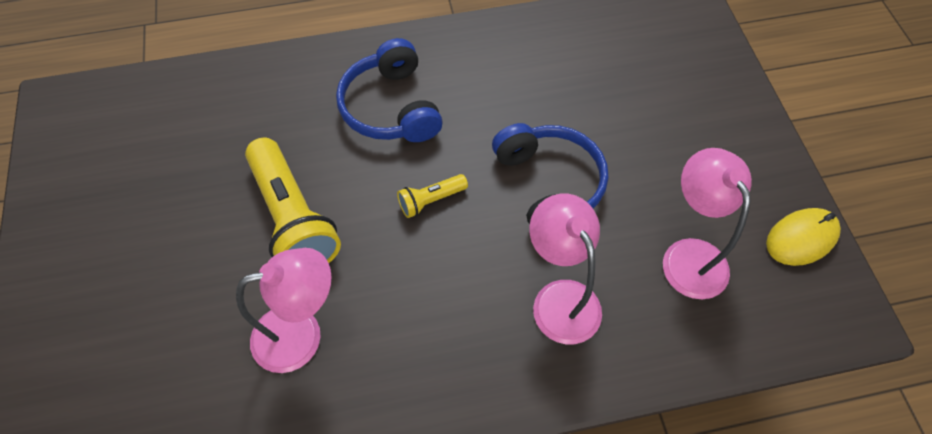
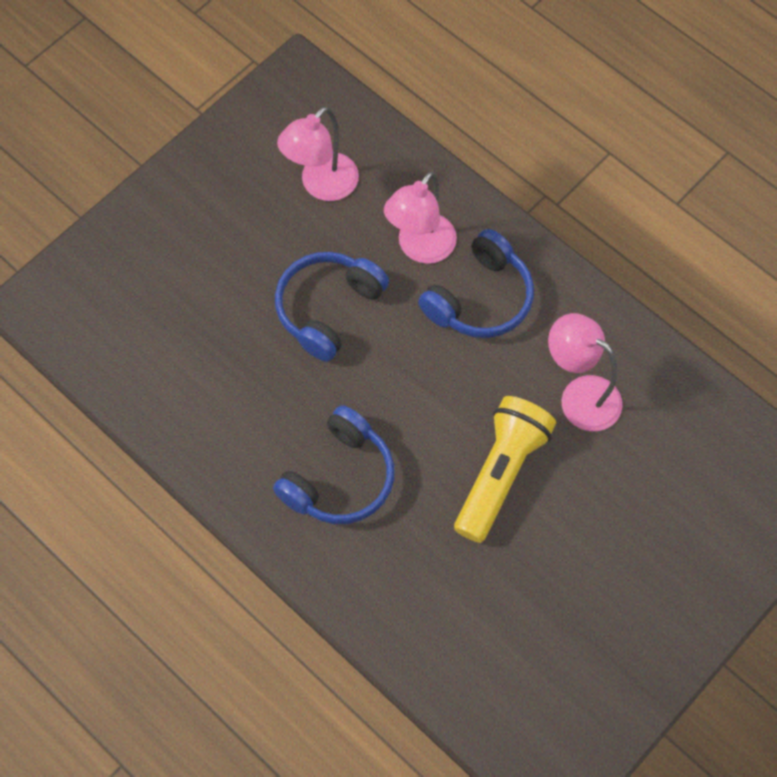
camera: 125 degrees left, 5 degrees up
(431, 200) = (407, 384): yellow flashlight -> none
(468, 315) = (479, 298): none -> blue headphones
(801, 238) = (253, 123): yellow mouse -> none

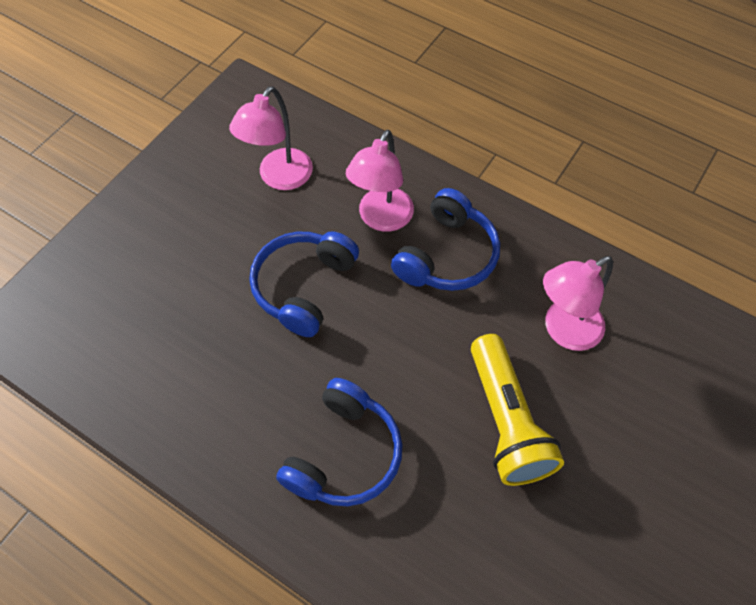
camera: 10 degrees left, 5 degrees down
(500, 473) = (506, 421): yellow flashlight -> yellow flashlight turned 150 degrees clockwise
(580, 395) = (563, 331): pink lamp -> pink lamp turned 60 degrees counterclockwise

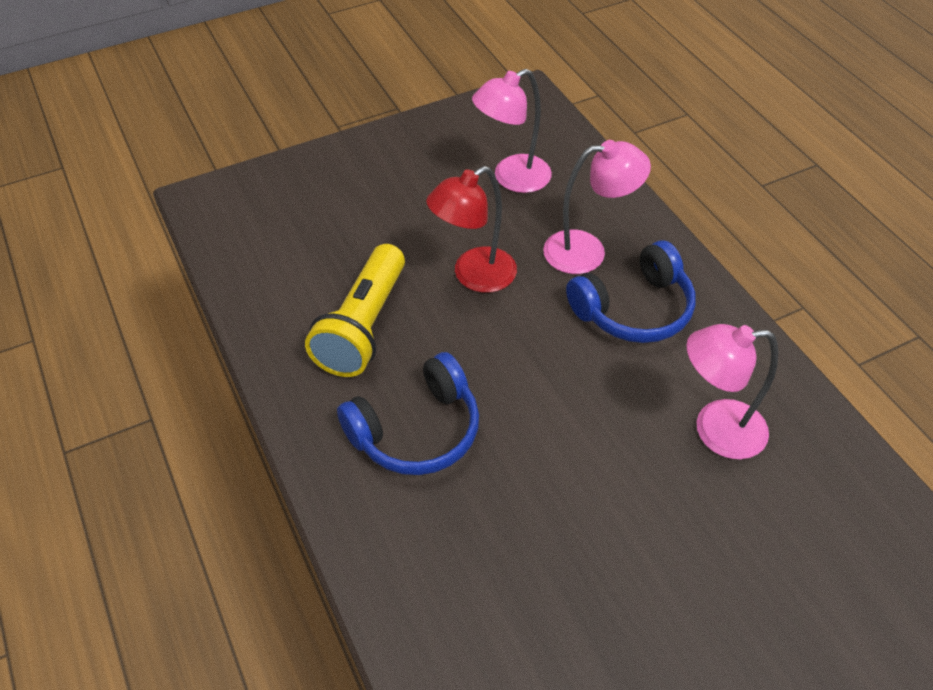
camera: 30 degrees right, 10 degrees down
(304, 287) = (474, 276): blue headphones -> red lamp
(381, 219) = (587, 251): pink lamp -> pink lamp turned 150 degrees counterclockwise
(506, 421) = (597, 481): yellow flashlight -> yellow flashlight (363, 326)

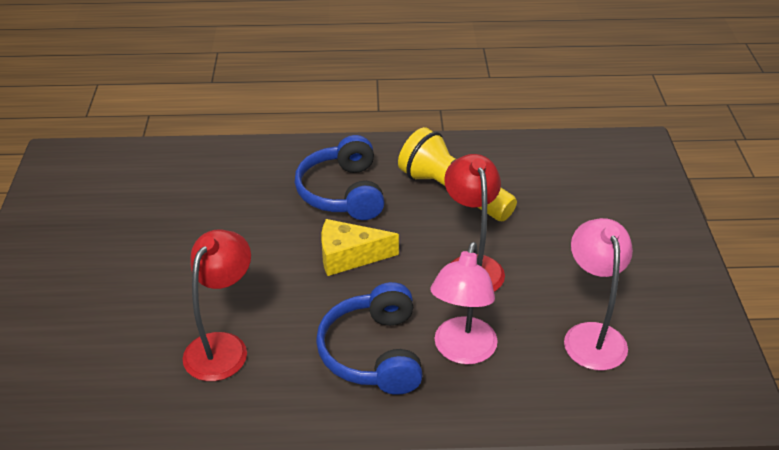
camera: 115 degrees right, 10 degrees down
(521, 379) = (349, 256): none -> yellow cheese
(715, 430) = (222, 346): pink lamp -> red lamp

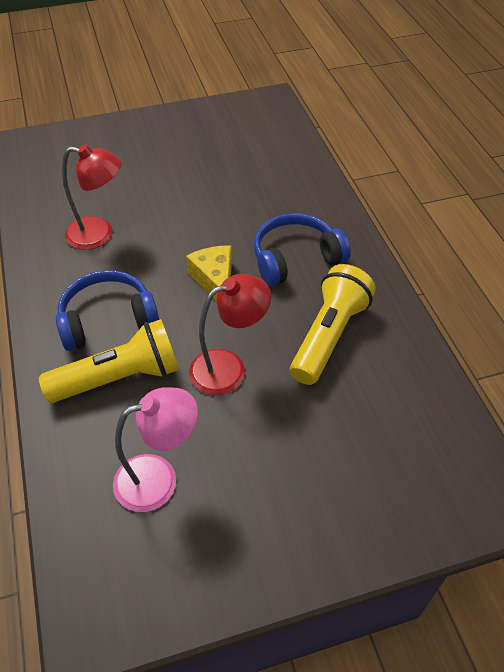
camera: 75 degrees right, 10 degrees up
(462, 351) = (119, 378): pink lamp -> yellow flashlight

